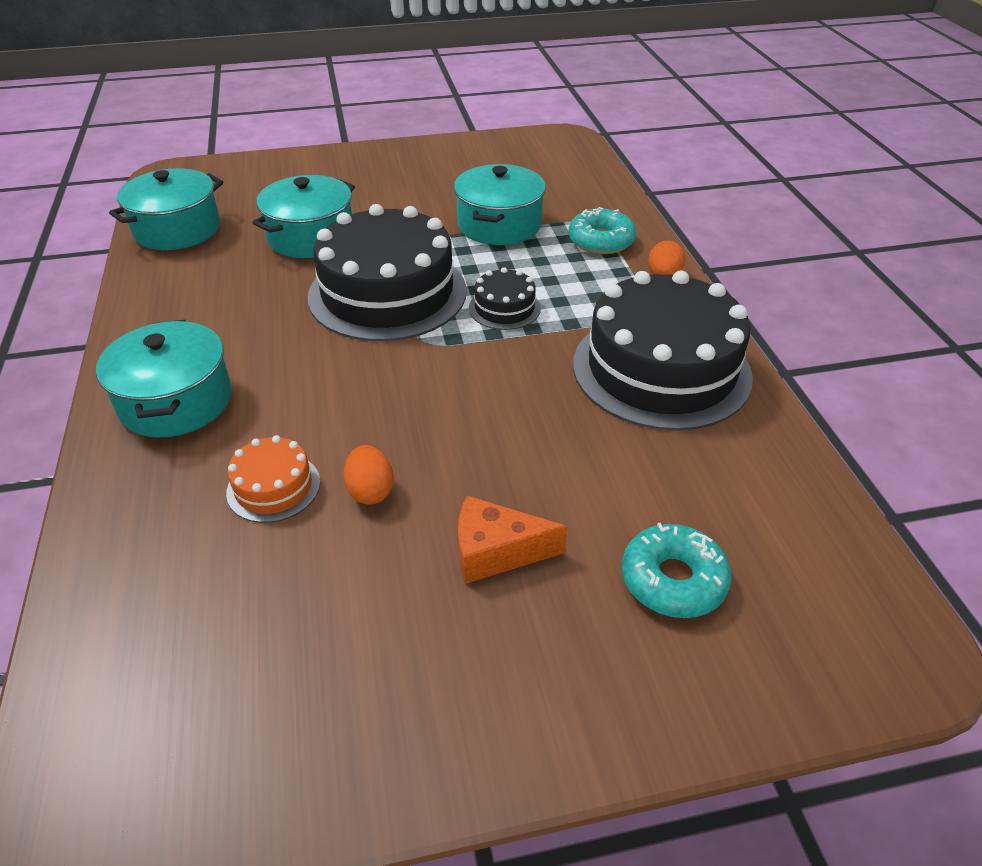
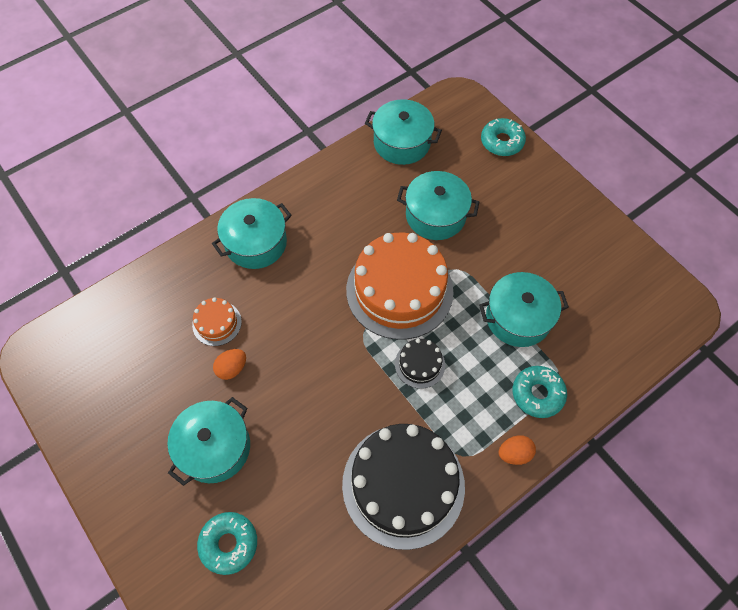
camera: 65 degrees right, 20 degrees up
(266, 168) = (502, 142): none -> turquoise donut
(387, 293) = (399, 290): black cake -> orange cake
(496, 552) = (215, 447): orange cheese -> turquoise pot

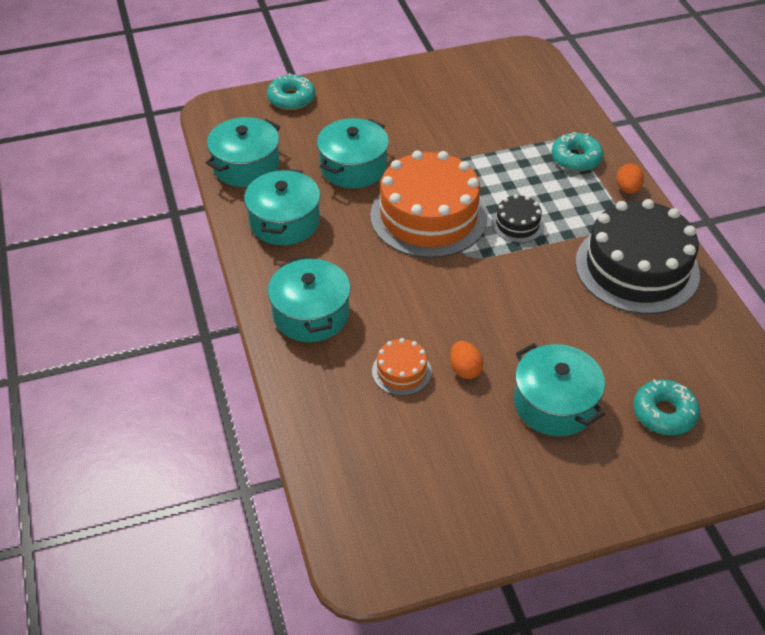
camera: 70 degrees left, 15 degrees down
(518, 318) = (495, 147): turquoise pot -> turquoise pot (284, 222)

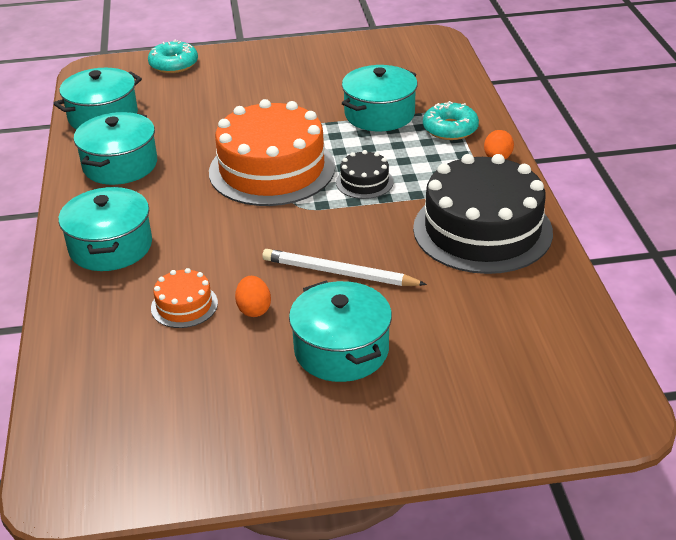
camera: 10 degrees right, 10 degrees down
(353, 167) = (211, 123): turquoise pot -> turquoise pot (379, 114)
(527, 324) = (339, 273): none -> white pencil
(664, 413) = (465, 370): turquoise donut -> none

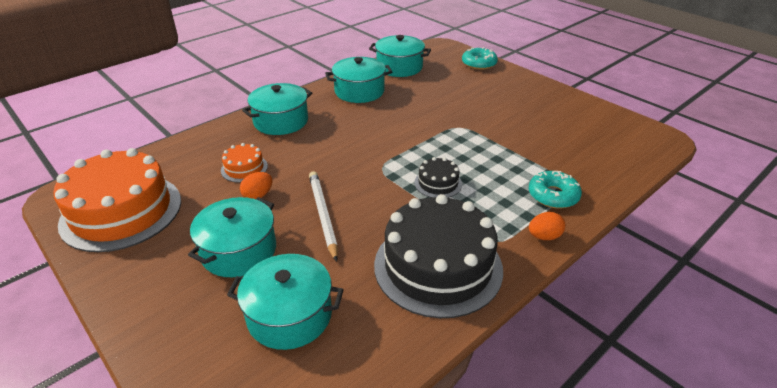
camera: 55 degrees right, 0 degrees up
(272, 169) = (411, 141): orange cake -> orange cake (121, 211)
(379, 114) = (528, 156): turquoise pot -> turquoise pot (289, 315)

